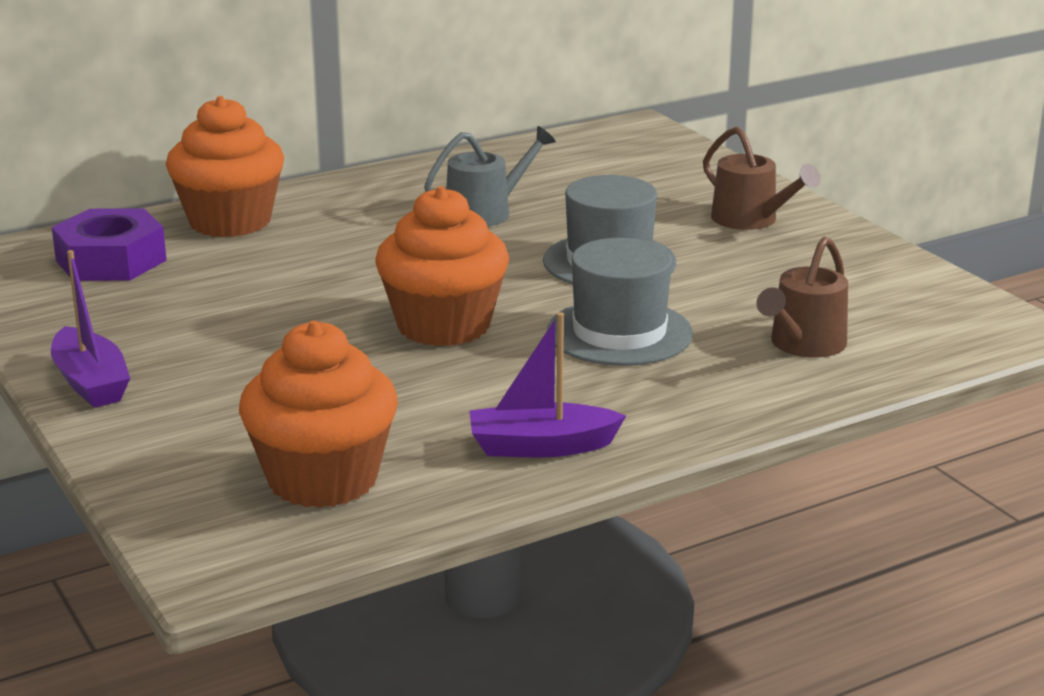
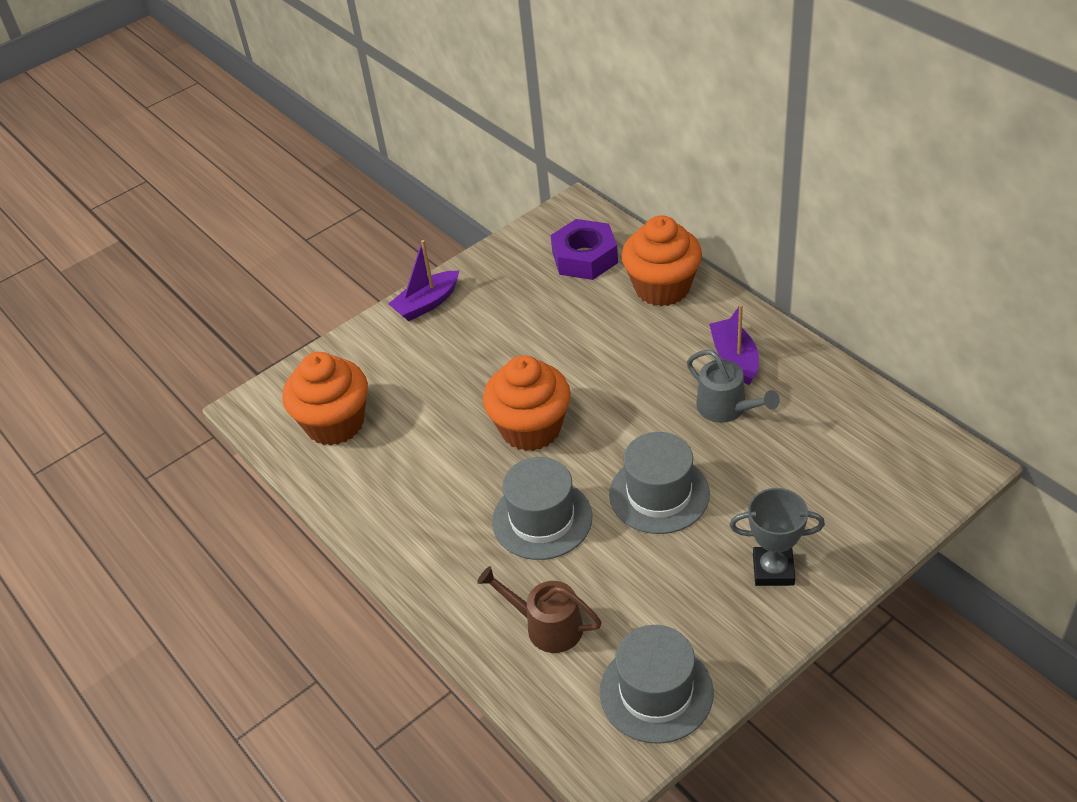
camera: 85 degrees right, 20 degrees up
(541, 446) = (381, 507): purple boat -> purple boat (735, 358)
(750, 220) = (773, 570): brown watering can -> grey trophy
(912, 294) = (656, 692): none -> grey hat

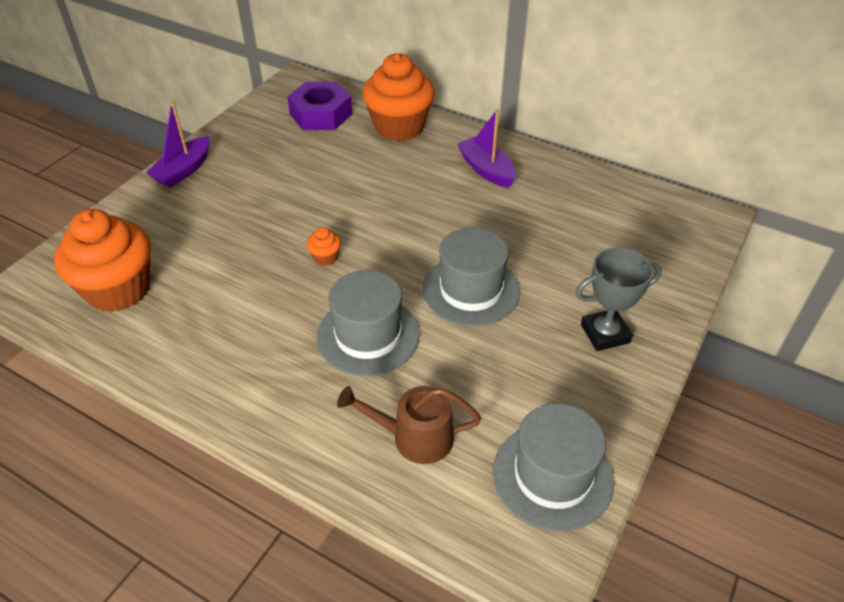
camera: 25 degrees left, 0 degrees up
(531, 428) = (325, 257): orange cupcake -> orange cupcake, size x0.40
(726, 408) = (497, 209): grey watering can -> none

